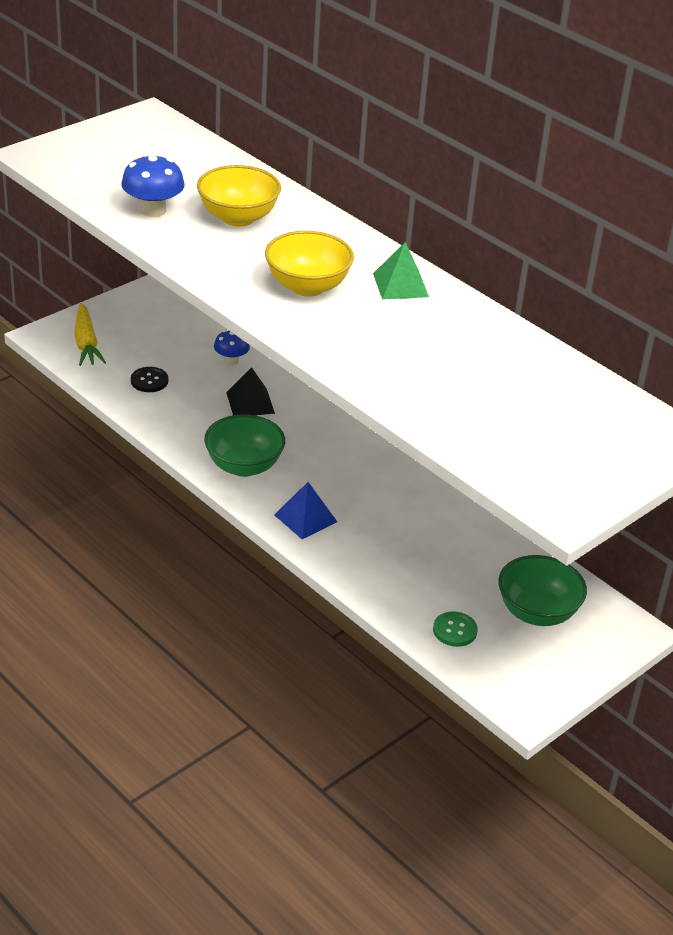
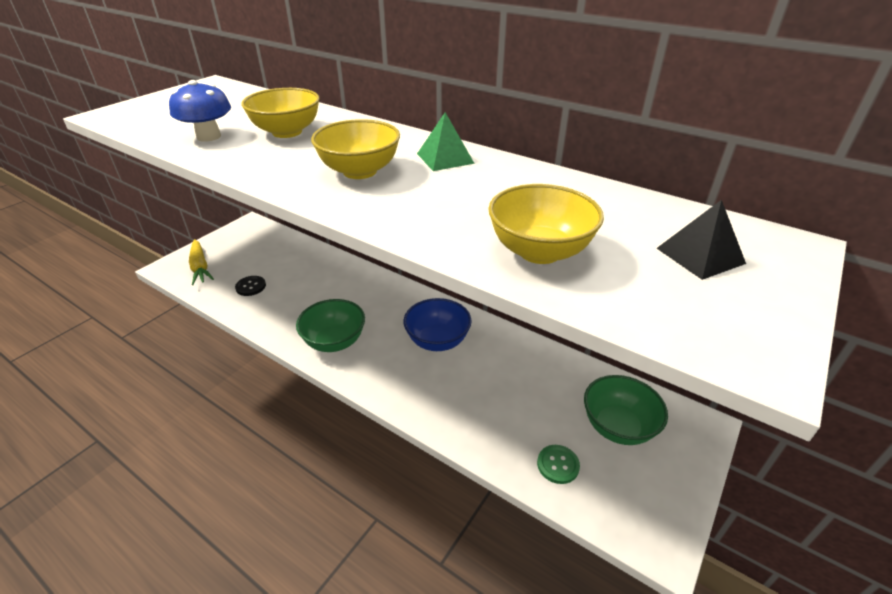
camera: 10 degrees left, 0 degrees up
(231, 360) = (312, 261): blue mushroom -> none
(250, 403) = (331, 289): black pyramid -> black pyramid (700, 255)
(305, 518) = (395, 378): blue pyramid -> none
(366, 489) = (437, 341): none -> blue bowl
(446, 402) = (539, 251): none -> yellow bowl

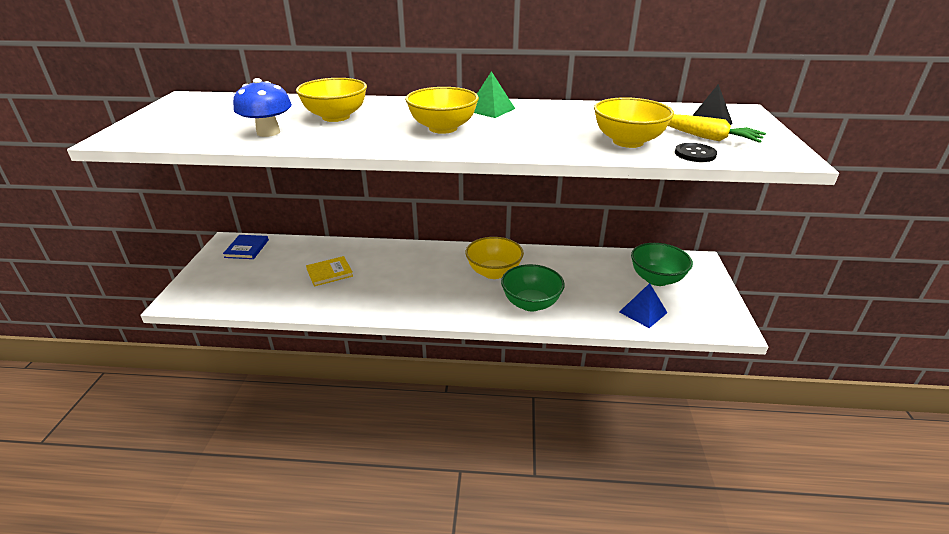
camera: 30 degrees left, 5 degrees down
(200, 267) = (215, 289): yellow carrot -> yellow carrot (705, 137)
(251, 287) = (289, 287): black button -> black button (695, 154)
(256, 235) = (247, 248): none -> blue book
(294, 283) = (329, 273): none -> yellow book
(334, 342) = (413, 300): green bowl -> green bowl (531, 303)
(437, 341) = (493, 272): blue bowl -> yellow bowl
(558, 465) = (643, 312): green button -> blue pyramid

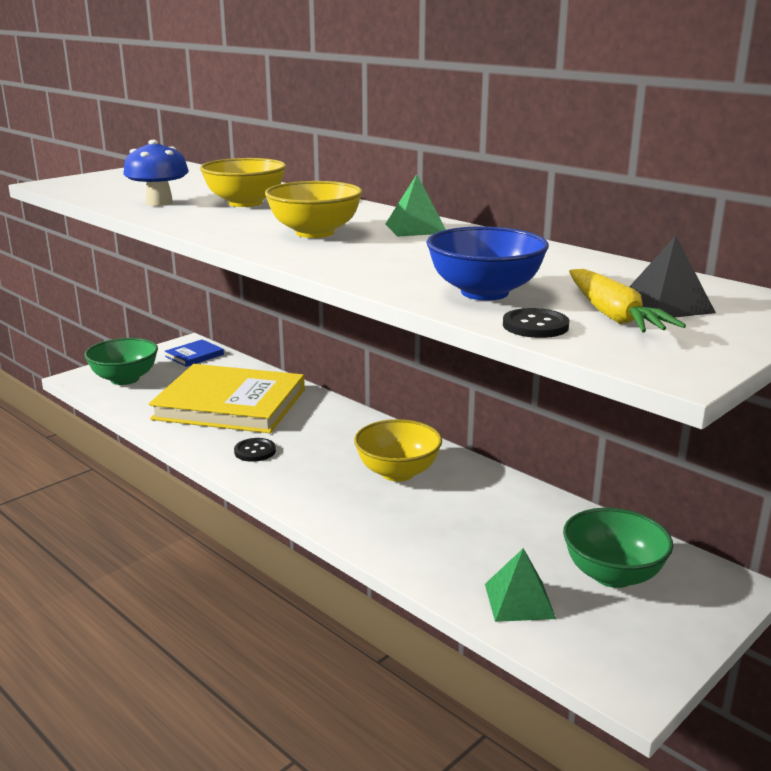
camera: 40 degrees right, 10 degrees down
(329, 273) = (230, 404): yellow book -> yellow book, size x2.42
(395, 297) = (255, 451): none -> black button
(531, 303) = (386, 522): green bowl -> green bowl (125, 379)
(628, 142) = (484, 292): yellow bowl -> blue bowl
(643, 312) = (519, 601): blue pyramid -> green pyramid

